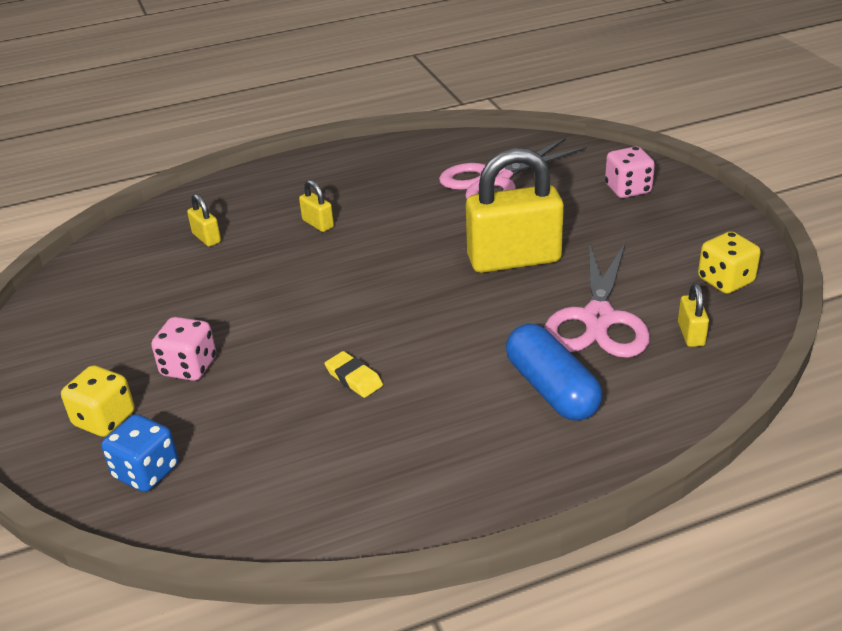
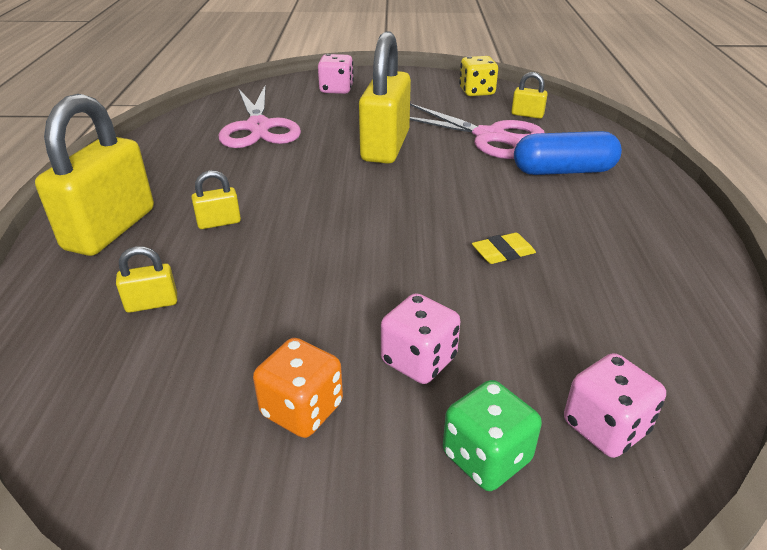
camera: 70 degrees left, 0 degrees up
(104, 419) = (486, 457): yellow dice -> green dice
(126, 332) = (302, 409): none -> orange dice
(146, 472) = (605, 427): blue dice -> pink dice
(283, 185) = (110, 229): none -> yellow padlock

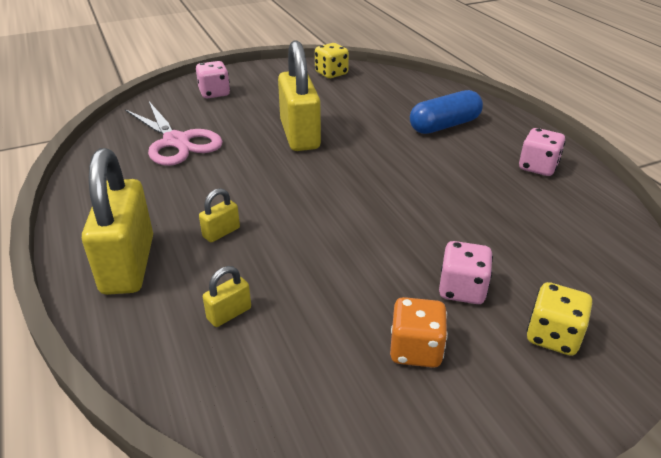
camera: 25 degrees left, 0 degrees up
(486, 457) = (553, 336): green dice -> yellow dice
(490, 137) = (372, 109): pink scissors -> none
(503, 252) = (453, 197): yellow eraser -> none
(527, 115) = (384, 86): yellow padlock -> none
(605, 427) = (601, 293): pink dice -> pink dice (538, 167)

